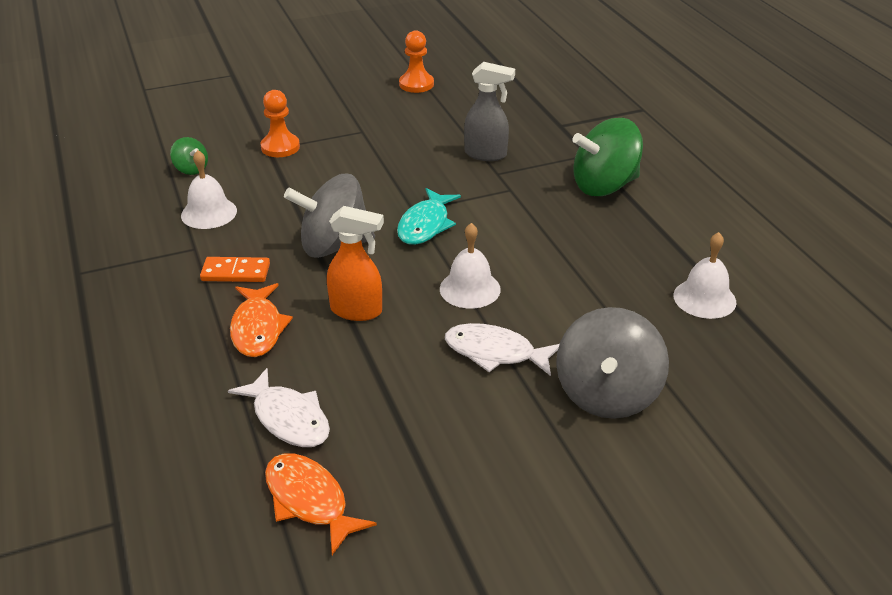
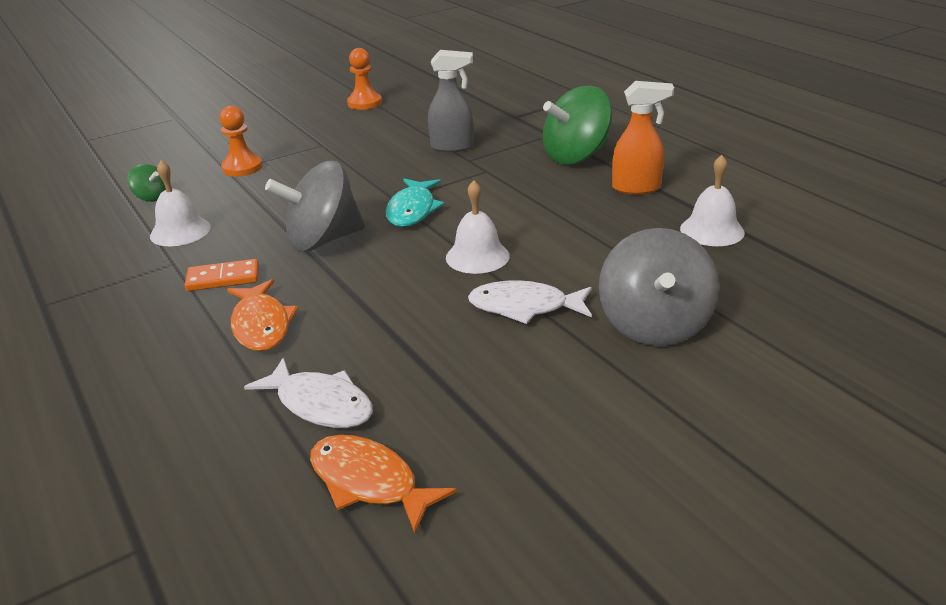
camera: 10 degrees left, 5 degrees down
(357, 311) = (366, 293): orange spray bottle -> orange spray bottle (637, 188)

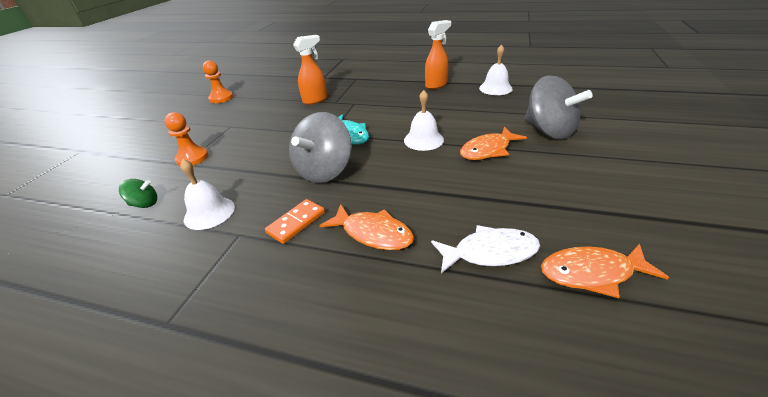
camera: 40 degrees left, 5 degrees up
(452, 147) = (315, 100): grey spray bottle -> orange spray bottle
(524, 307) = (488, 150): white fish -> orange fish
(576, 156) = (385, 82): green spinning top -> none

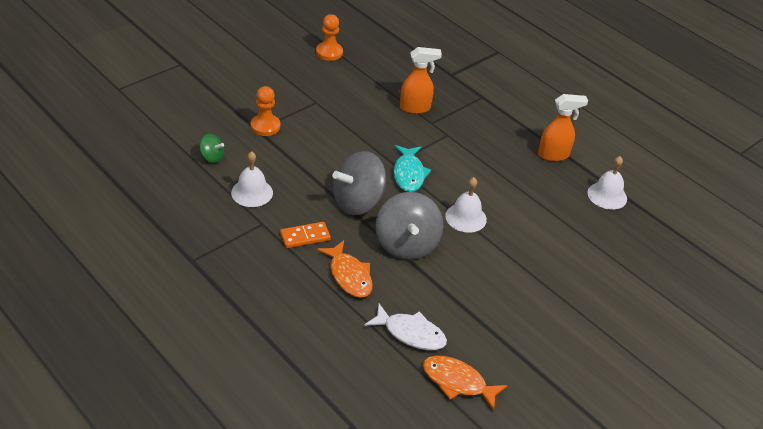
camera: 25 degrees right, 5 degrees up
(488, 150) = (507, 260): orange fish -> none
(549, 131) = (585, 273): grey spinning top -> grey spinning top (406, 244)

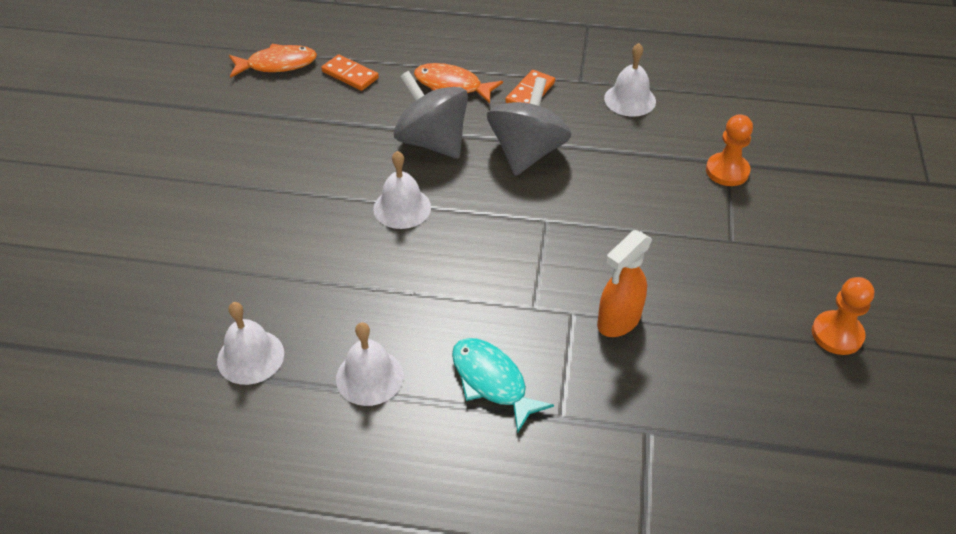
camera: 145 degrees right, 5 degrees up
(212, 157) = (715, 107): green spinning top -> none
(409, 174) = (516, 218): turquoise fish -> turquoise fish (492, 381)
(410, 333) = (350, 75): white fish -> orange domino
(553, 155) = (369, 377): orange spray bottle -> white bell

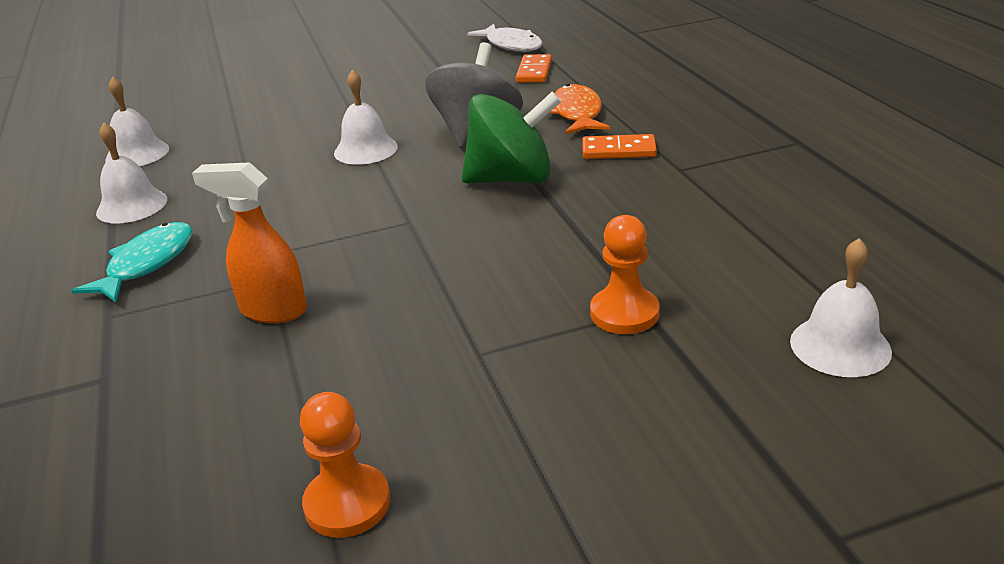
camera: 65 degrees right, 15 degrees down
(277, 64) = (511, 45): orange fish -> white fish
(527, 153) = (512, 179): grey spinning top -> green spinning top
(630, 99) = (687, 207): white bell -> white bell (840, 346)

